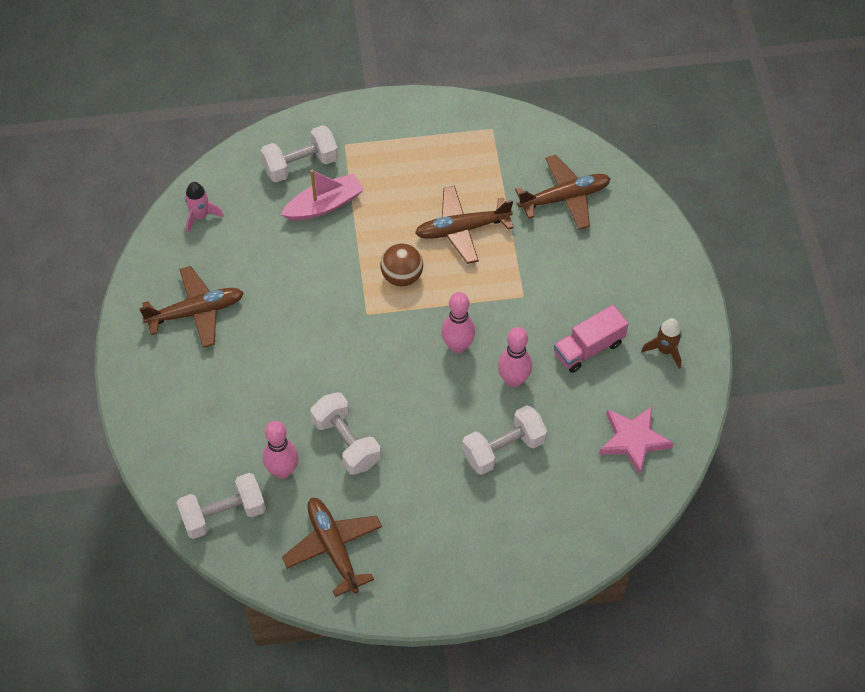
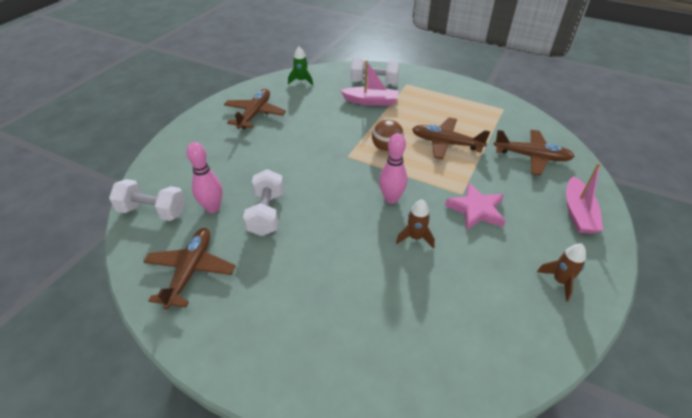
camera: 35 degrees right, 15 degrees down
(196, 312) = (255, 114): brown plane -> brown plane turned 90 degrees counterclockwise
(200, 216) = (301, 81): pink rocket -> green rocket
(503, 449) = (370, 278): white dumbbell -> none
(513, 380) = (415, 237): pink bowling pin -> brown rocket
(588, 348) = (491, 247): pink truck -> none
(633, 440) = (488, 334): pink star -> pink star (476, 210)
(646, 255) = (578, 213): none -> pink boat

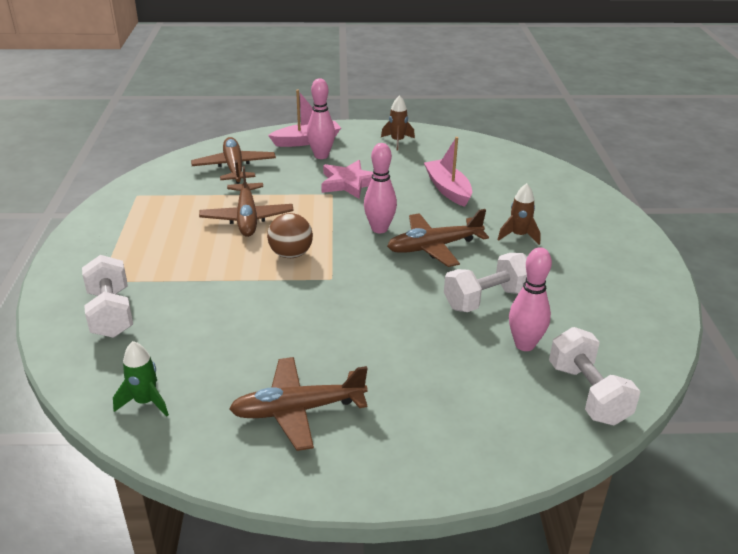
camera: 120 degrees left, 10 degrees down
(191, 271) = (610, 314): brown plane -> brown plane (434, 247)
(371, 101) = (178, 299): pink boat -> pink boat (448, 189)
(415, 237) = (419, 204): brown rocket -> brown rocket (518, 236)
(539, 211) = (321, 156): none -> pink bowling pin

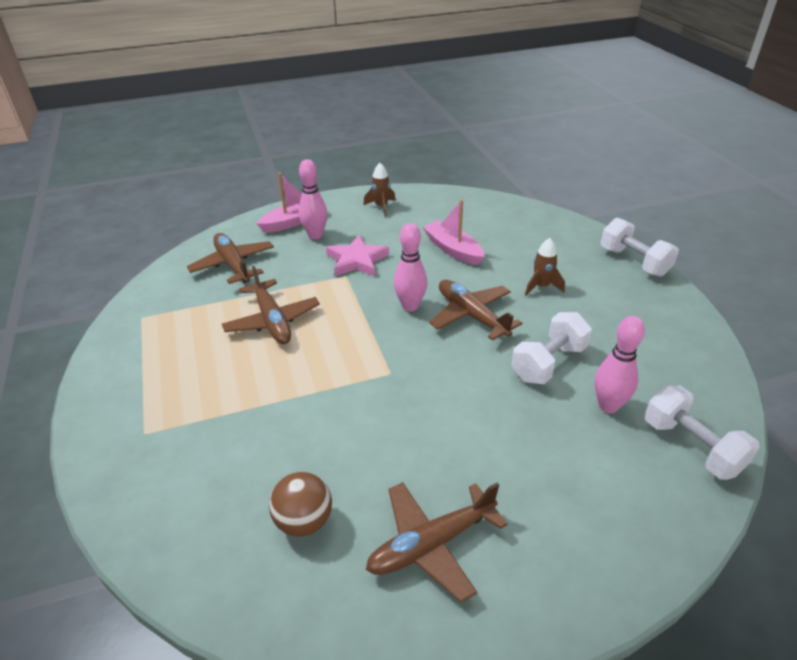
camera: 15 degrees left, 5 degrees up
(111, 313) = (173, 473): white dumbbell -> white dumbbell (634, 262)
(146, 402) = (262, 581): green rocket -> none
(291, 254) = (337, 354): brown ball -> brown ball (304, 521)
(434, 247) = (471, 315): brown plane -> brown plane turned 90 degrees clockwise

